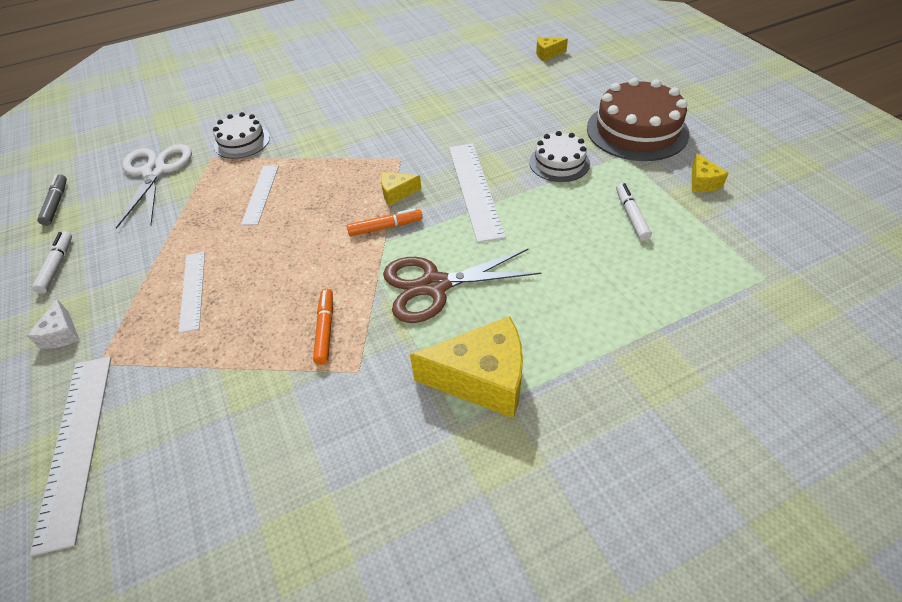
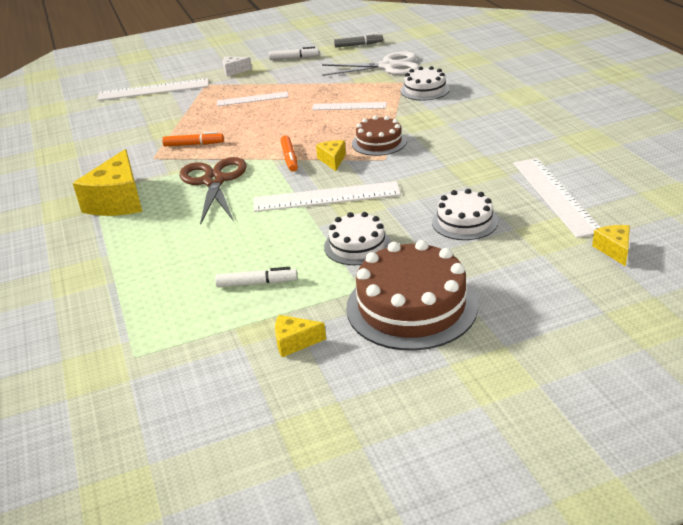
camera: 95 degrees right, 15 degrees down
(362, 165) = (379, 142): none -> brown cake
(475, 73) = (555, 195): none -> white ruler
(516, 111) = (464, 222): none -> white cake

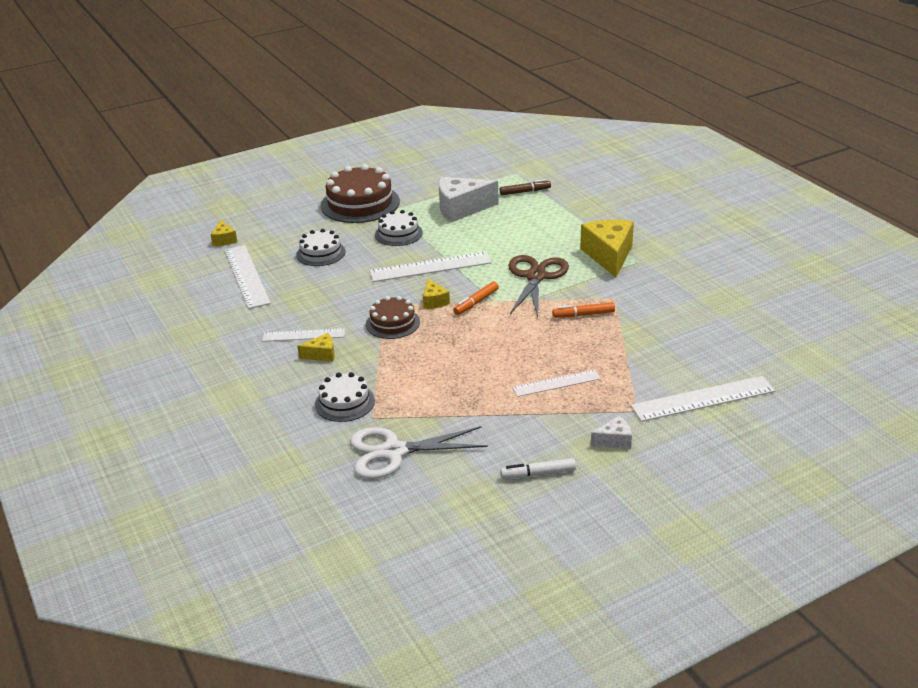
camera: 170 degrees right, 0 degrees up
(146, 311) = (524, 192): none -> brown marker
(214, 181) = (536, 277): brown scissors -> brown scissors turned 150 degrees counterclockwise
(256, 283) = (461, 209): white marker -> white cheese
(289, 158) = (476, 302): orange marker -> orange marker turned 120 degrees counterclockwise
(294, 342) = (426, 184): yellow cheese -> yellow cheese (321, 355)
(349, 106) = (433, 373): white ruler -> white ruler (303, 335)
(358, 45) = (446, 511): grey marker -> none

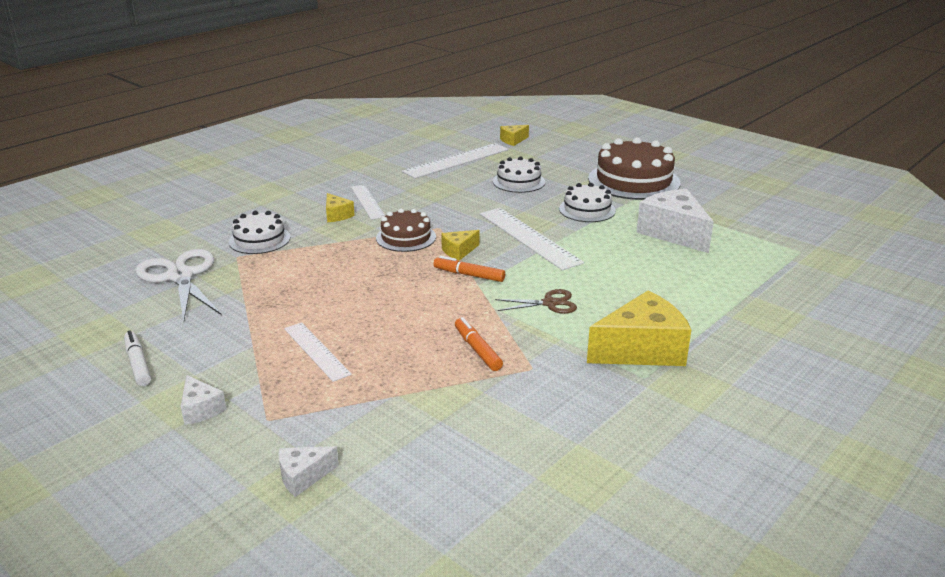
camera: 70 degrees right, 5 degrees down
(524, 192) = (758, 265): brown marker -> none
(536, 277) = (550, 303): brown scissors -> brown scissors, size x0.54
(703, 399) = (303, 477): white ruler -> white cheese

